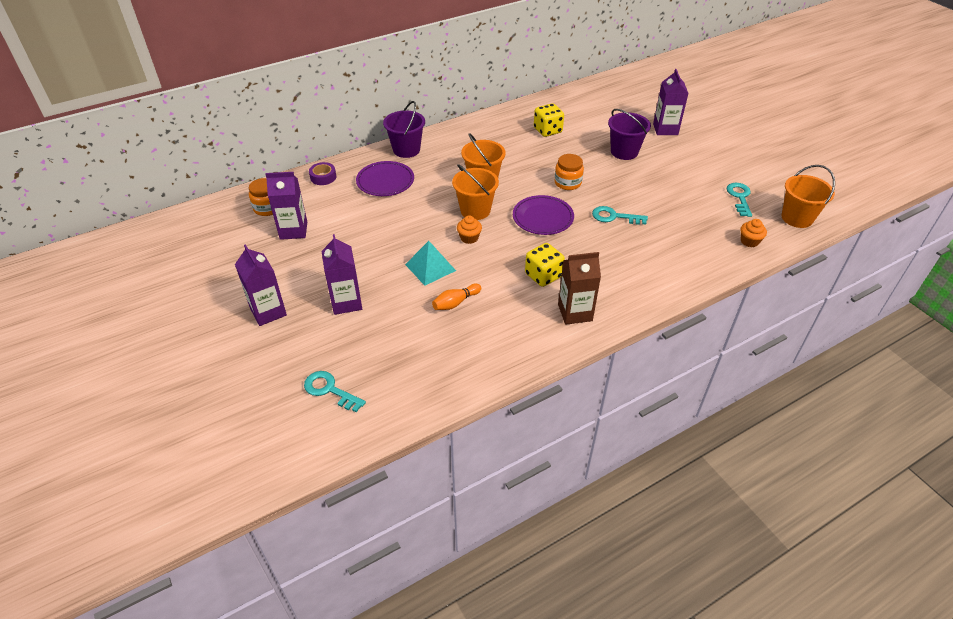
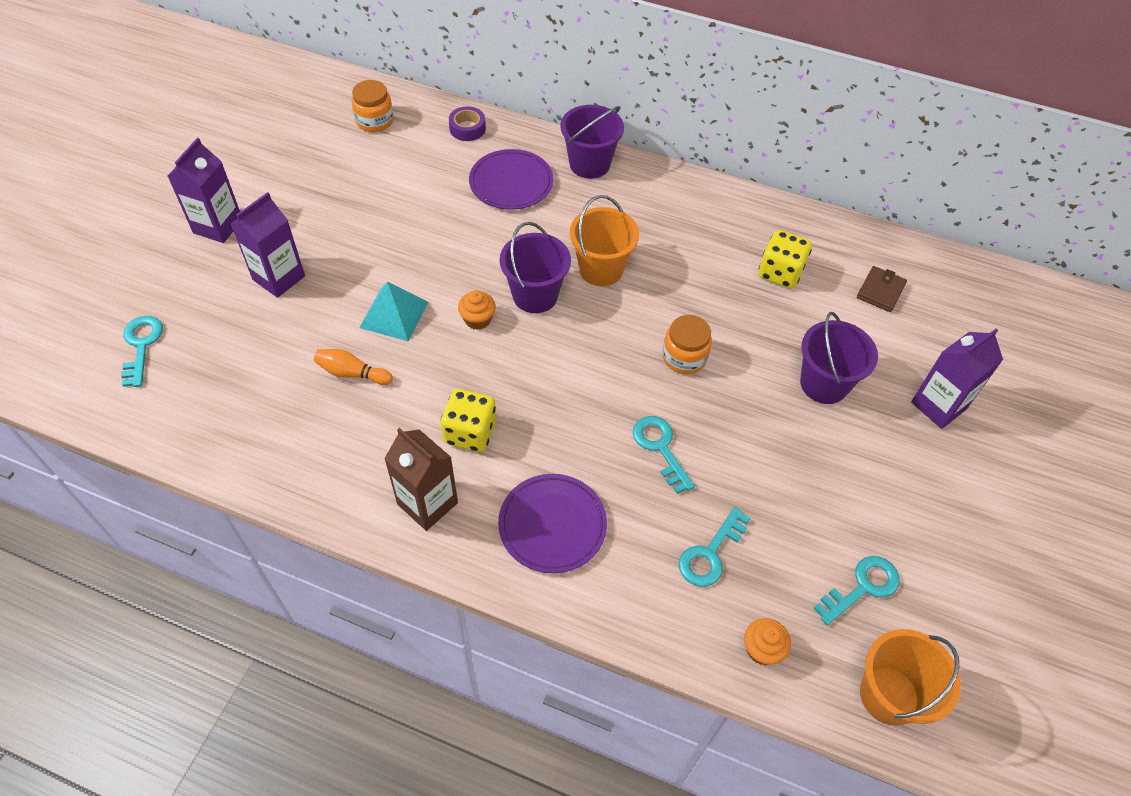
camera: 50 degrees right, 10 degrees up
(293, 230) = (356, 164): purple carton -> none
(475, 210) = (535, 295): orange bucket -> purple bucket
(543, 217) = (584, 370): purple plate -> purple plate (552, 525)
(588, 110) = (880, 291): none -> brown wallet
(687, 231) = (710, 553): none -> turquoise key

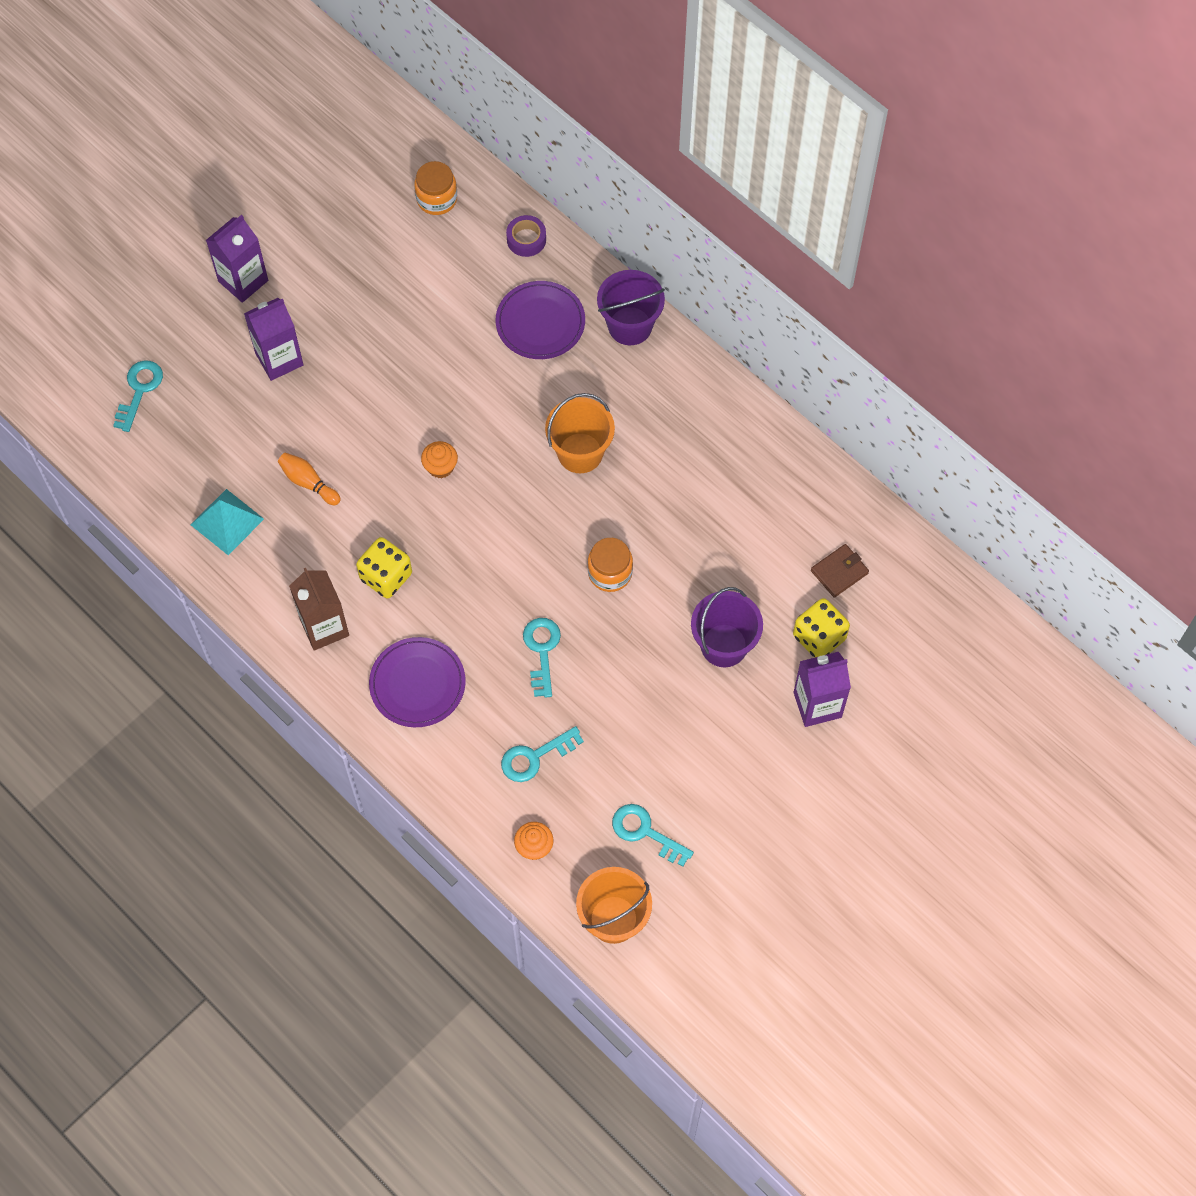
camera: 25 degrees right, 10 degrees up
(394, 314) = (367, 435): turquoise pyramid -> turquoise pyramid (227, 522)
(535, 295) = (504, 460): purple bucket -> none
(780, 273) = (752, 518): yellow dice -> yellow dice (819, 637)
(862, 587) = (645, 832): turquoise key -> turquoise key turned 135 degrees counterclockwise

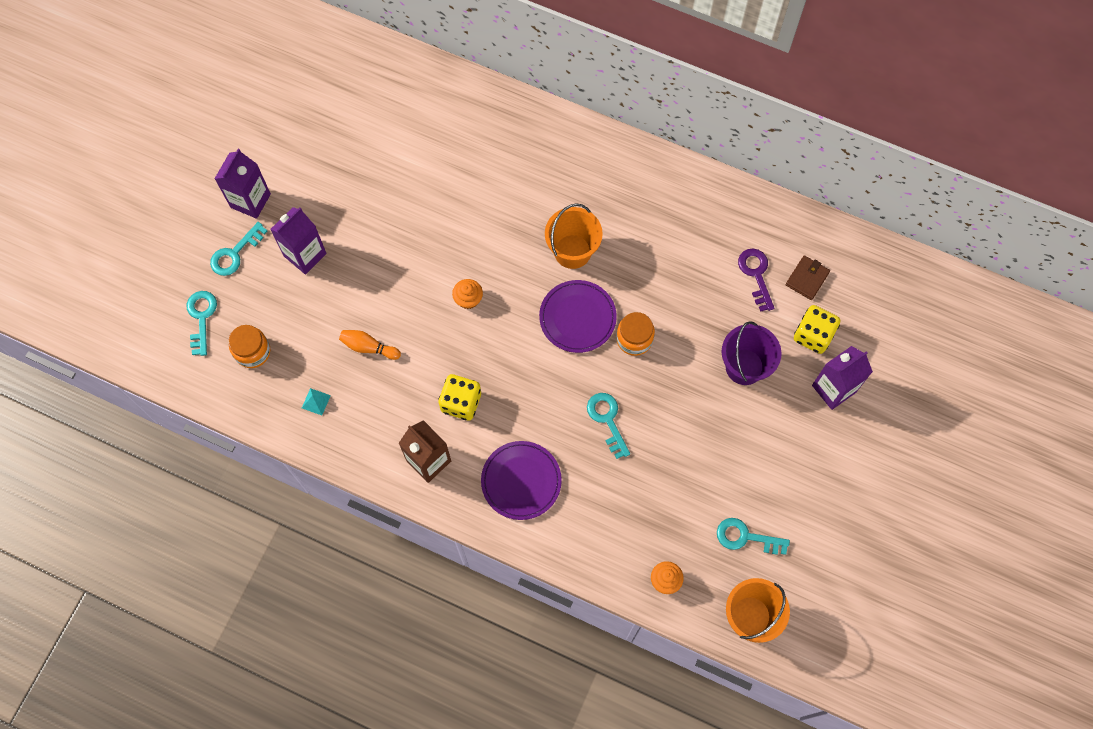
camera: 20 degrees left, 5 degrees up
(227, 522) = (316, 401): turquoise pyramid -> turquoise pyramid, size x0.51
(437, 199) = (379, 85): orange jar -> orange jar (252, 351)
(526, 239) = (462, 95): purple tape -> none
(535, 757) = (636, 507): turquoise key -> turquoise key (235, 253)
(540, 323) = (499, 158): purple plate -> purple plate (577, 317)
(630, 326) = (570, 138): purple bucket -> none
(781, 548) = (756, 274): none -> purple key

